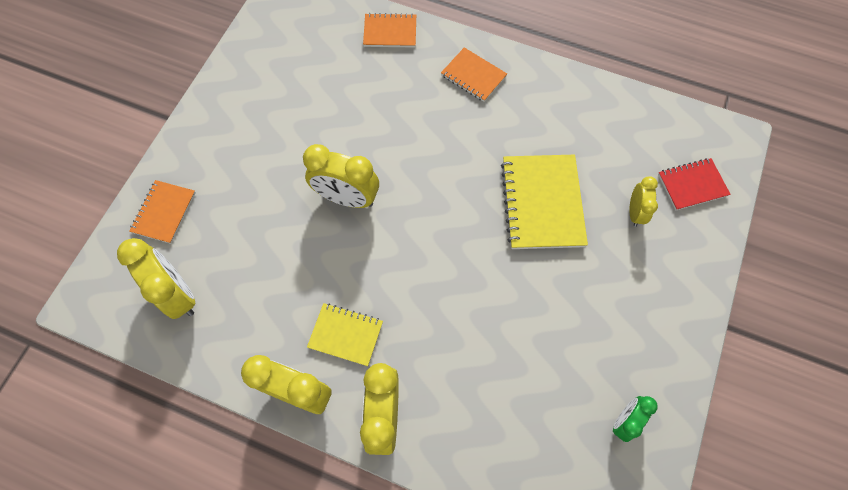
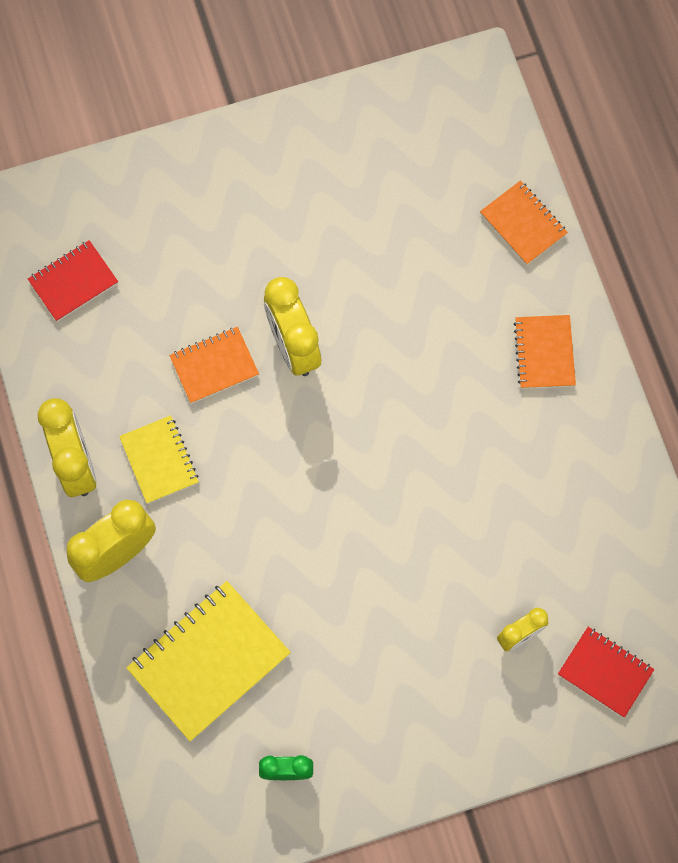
camera: 50 degrees right, 5 degrees up
(164, 212) = (135, 195): orange notebook -> orange notebook (214, 366)
(178, 294) = (73, 282): yellow clock -> red notebook
(542, 203) = (450, 536): yellow notebook -> yellow notebook (209, 661)

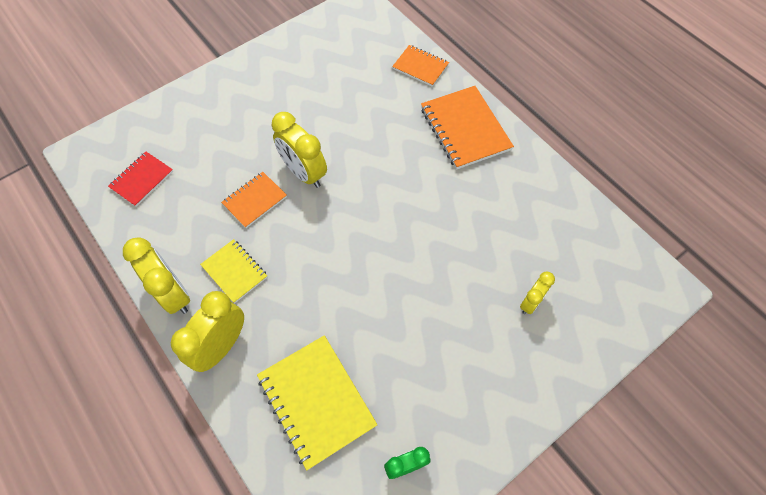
camera: 20 degrees left, 10 degrees down
(209, 661) = (316, 401): yellow notebook -> yellow notebook turned 60 degrees counterclockwise
(544, 353) = (465, 129): orange notebook -> orange notebook, size x1.70
(605, 672) = (599, 306): red notebook -> none

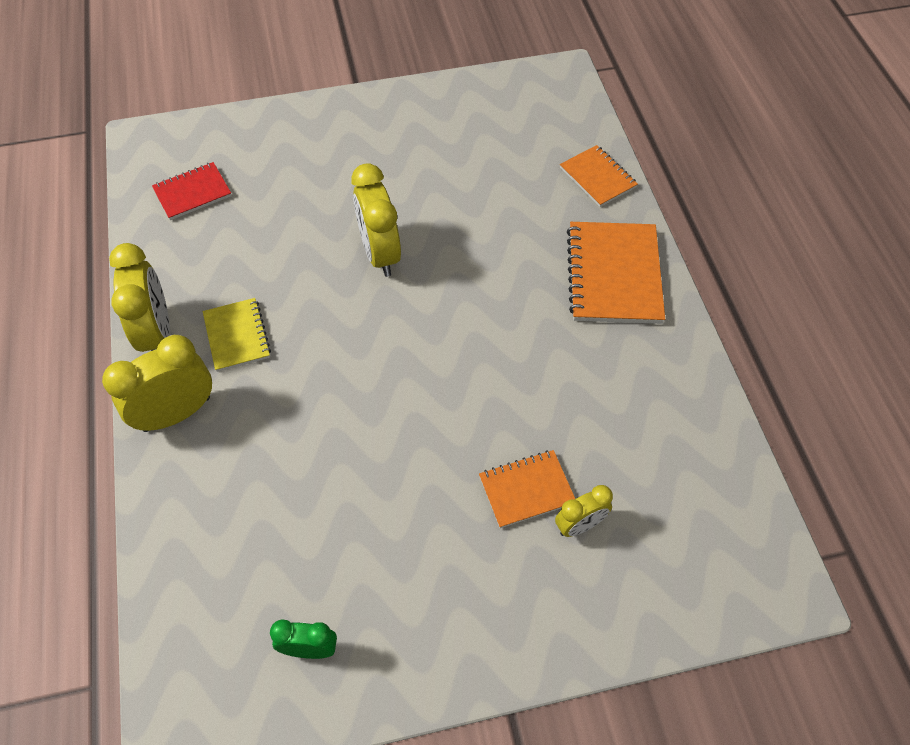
camera: 25 degrees right, 5 degrees down
(255, 200) = (304, 264): orange notebook -> orange notebook (526, 490)
(316, 401) = (247, 524): yellow notebook -> none

